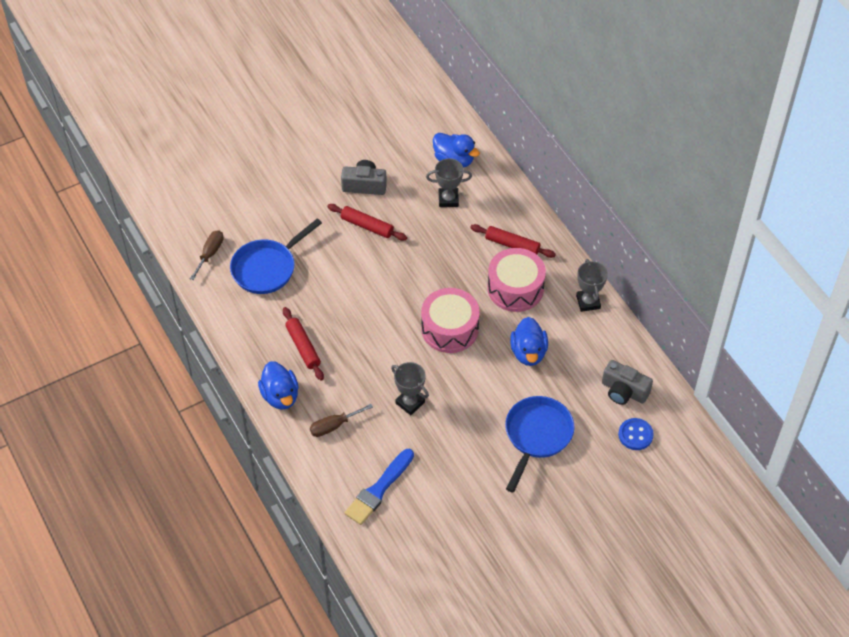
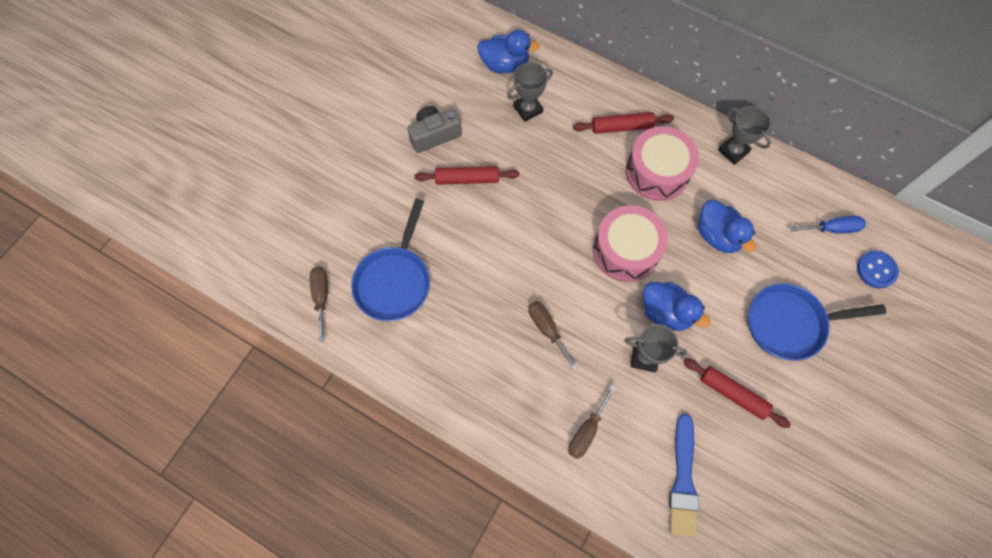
camera: 30 degrees left, 15 degrees up
(280, 396) = (507, 427): blue duck -> blue duck (666, 312)
(303, 347) = (493, 354): red rolling pin -> red rolling pin (733, 394)
(353, 350) = (547, 329): none -> brown screwdriver
(537, 436) = (790, 324): blue pan -> blue pan turned 90 degrees counterclockwise
(624, 391) = (832, 229): grey camera -> blue screwdriver

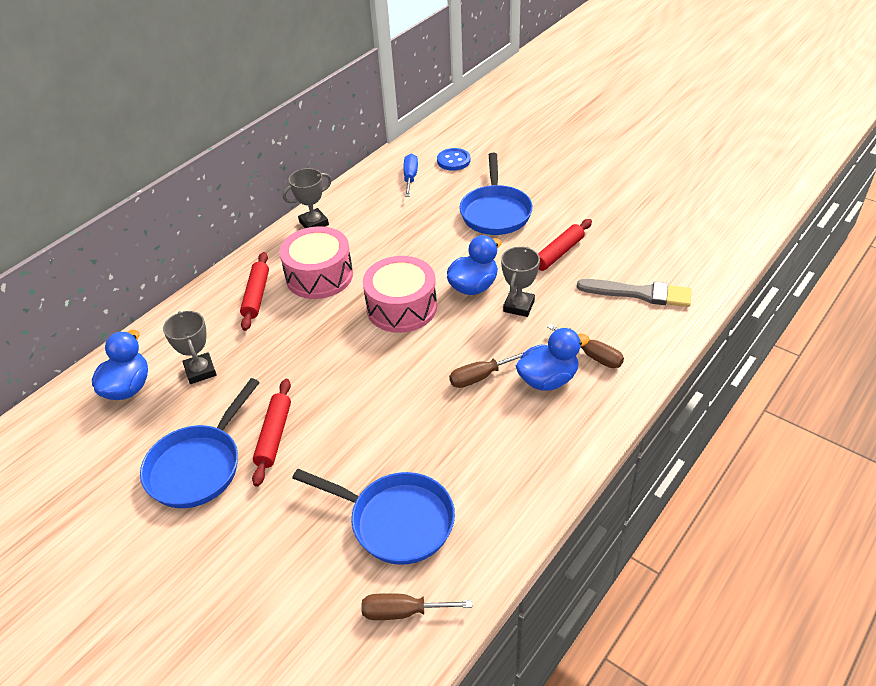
camera: 80 degrees left, 25 degrees down
(434, 135) = (198, 466): grey camera -> blue pan
(683, 480) = (639, 293): blue brush -> grey brush
(717, 235) = (400, 244): blue duck -> blue duck (548, 379)

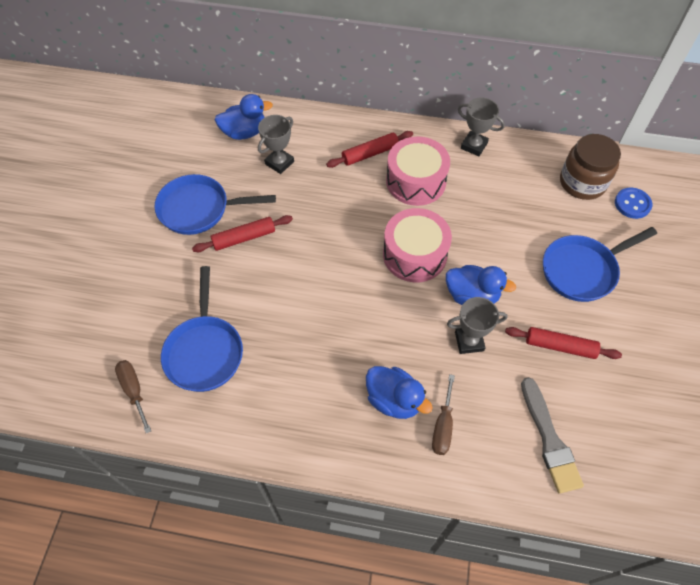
camera: 60 degrees right, 15 degrees up
(410, 177) = (582, 182): blue screwdriver -> brown jar
(480, 377) = (369, 346): brown screwdriver -> none

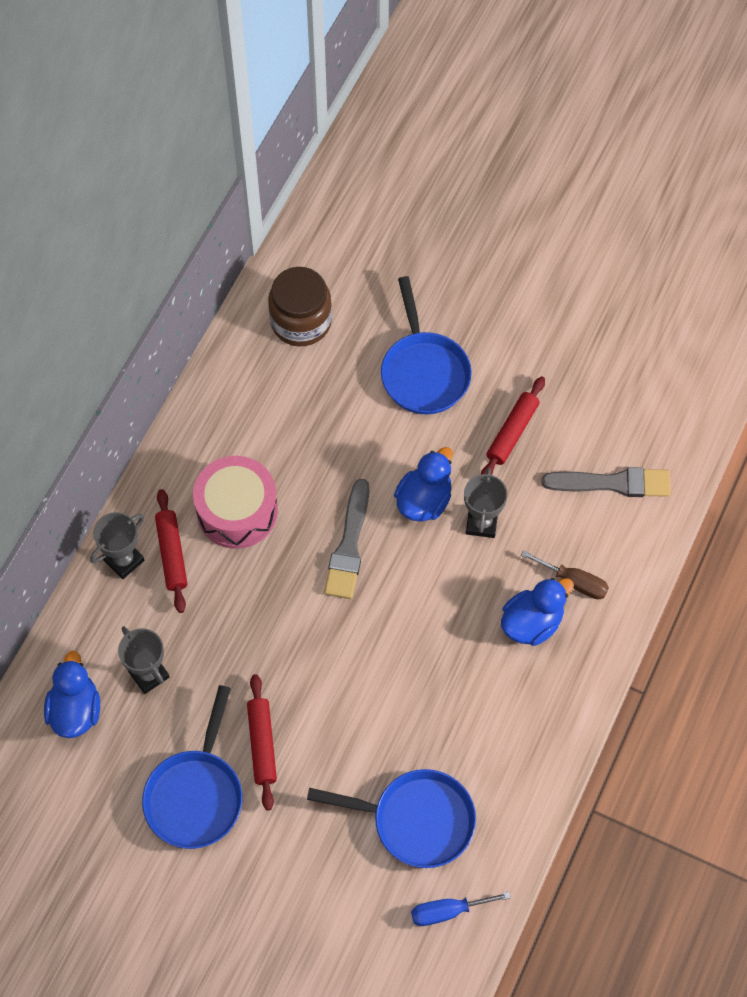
camera: 75 degrees left, 5 degrees up
(134, 390) = (447, 911): brown screwdriver -> blue screwdriver
(414, 254) = (349, 545): pink drum -> grey brush
(474, 146) = (201, 423): grey trophy -> grey trophy (124, 560)
(632, 204) = (349, 281): blue button -> none

